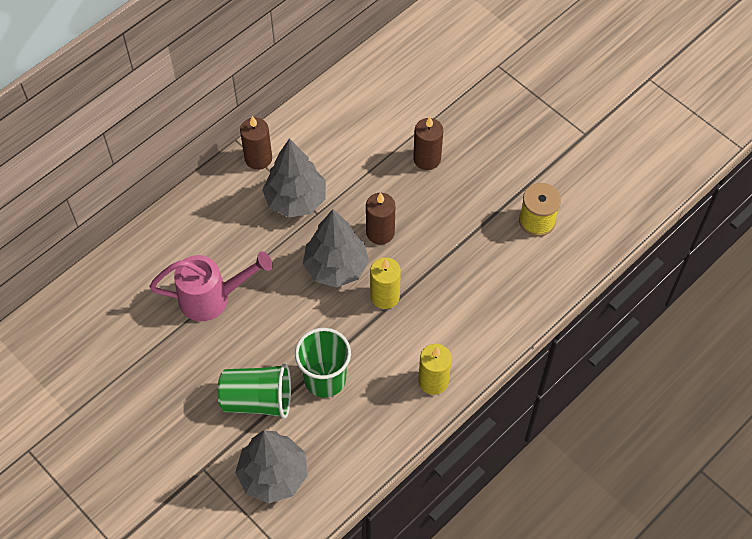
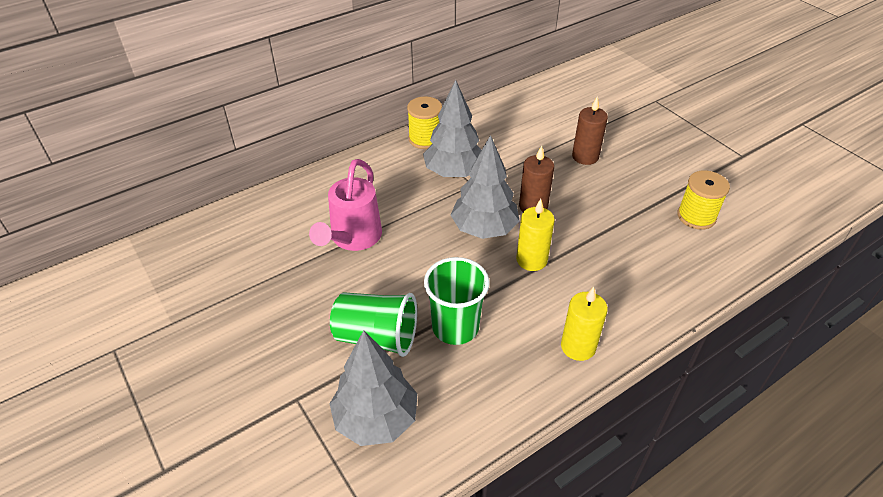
camera: 10 degrees right, 15 degrees down
(212, 298) = (353, 238): pink watering can -> pink watering can turned 105 degrees clockwise
(258, 158) = (425, 139): brown candle -> yellow spool

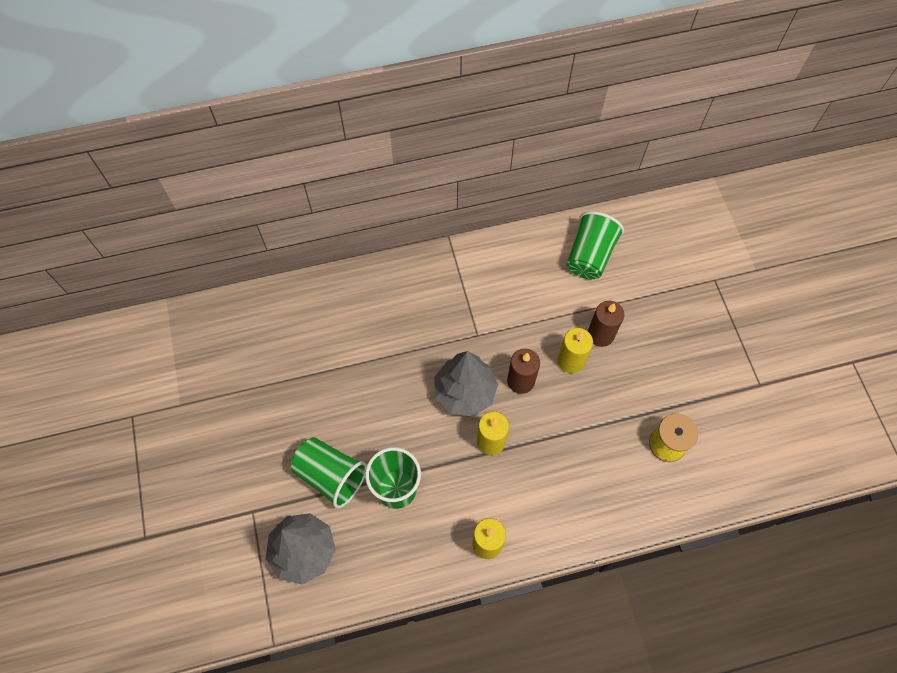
camera: 20 degrees right, 20 degrees up
(353, 238) = (348, 364): pink watering can -> none
(425, 139) = (457, 261): yellow spool -> none
(454, 172) = (466, 314): grey tree -> none
(542, 109) = (589, 256): none -> green cup
(570, 181) = (571, 361): none -> yellow candle

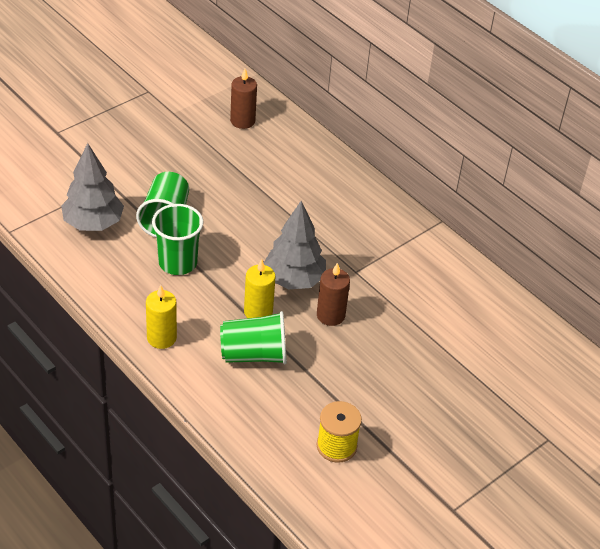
camera: 60 degrees right, 20 degrees down
(571, 361) = (375, 346): yellow candle -> none
(589, 256) = (498, 329): green cup -> green cup (254, 355)
(600, 334) = (418, 361): brown candle -> brown candle (242, 121)

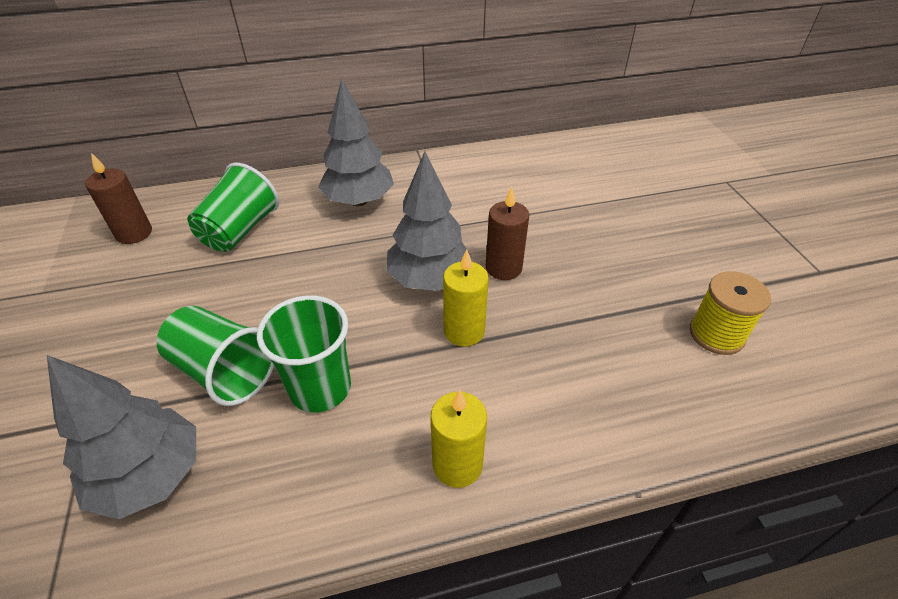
camera: 60 degrees left, 0 degrees up
(254, 355) = (537, 362): green cup -> green cup (240, 230)
(350, 213) = (359, 201): none -> grey tree

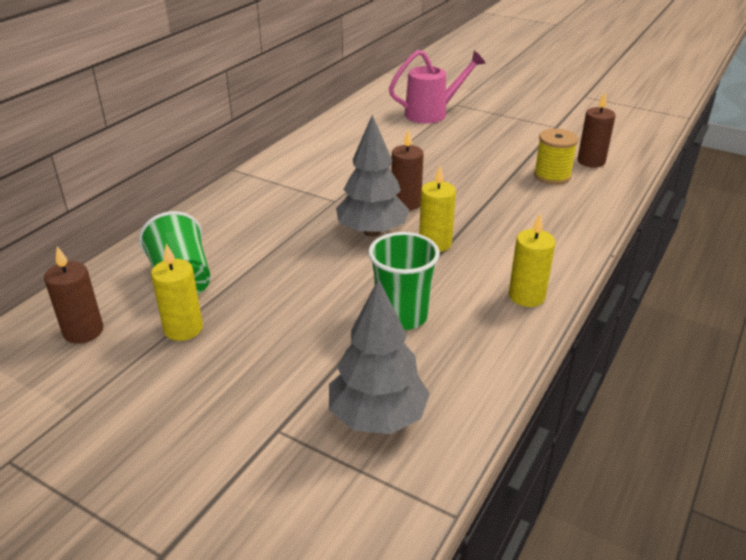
camera: 45 degrees left, 10 degrees down
(179, 275) = (183, 329): none -> yellow candle
(224, 372) = (327, 348): green cup -> none
(359, 201) = (245, 217): grey tree -> none
(681, 180) = (432, 113): none -> pink watering can
(802, 346) = (591, 161): none -> brown candle

